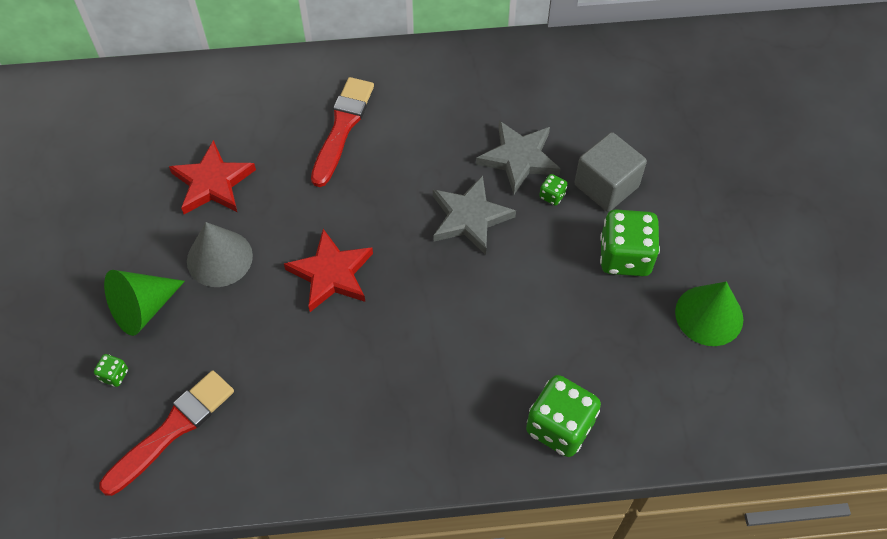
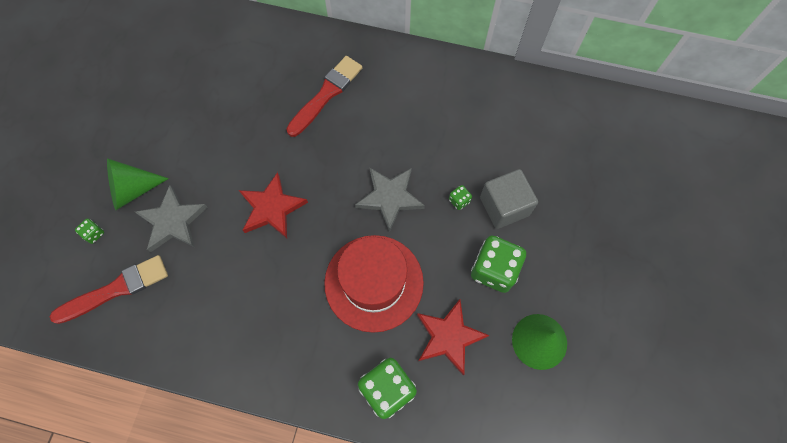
camera: 20 degrees right, 10 degrees up
(213, 183) = (218, 108): red star -> red star (449, 337)
(219, 258) = (199, 169): grey cone -> none
(492, 316) = (374, 282): none -> red hat
(519, 159) = (446, 162): grey star -> grey star (173, 221)

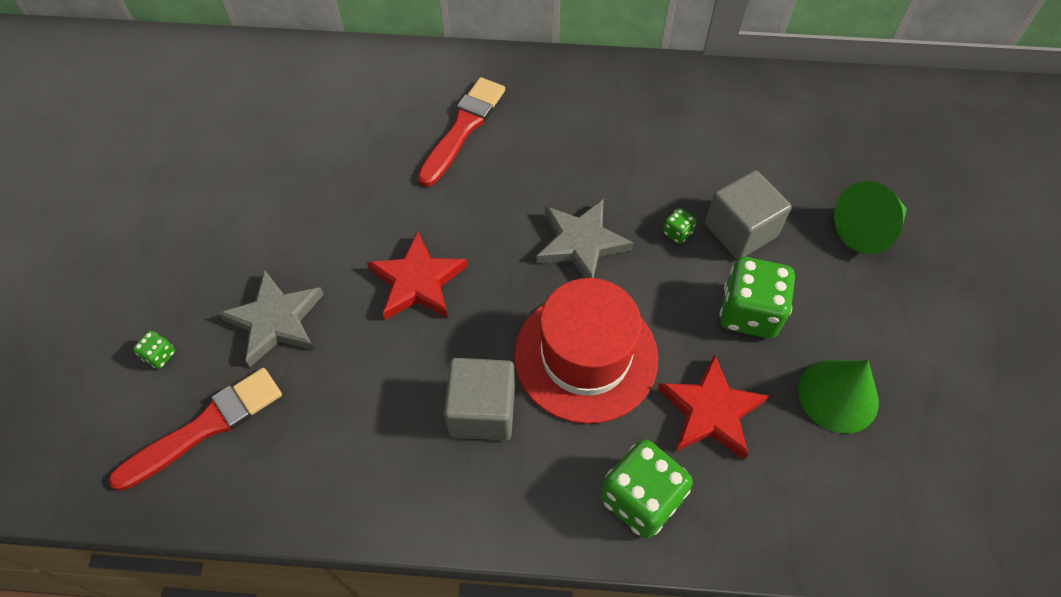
camera: 10 degrees left, 10 degrees down
(132, 190) = (208, 288): green cone -> green cone (867, 229)
(296, 310) = (482, 411): none -> grey cube

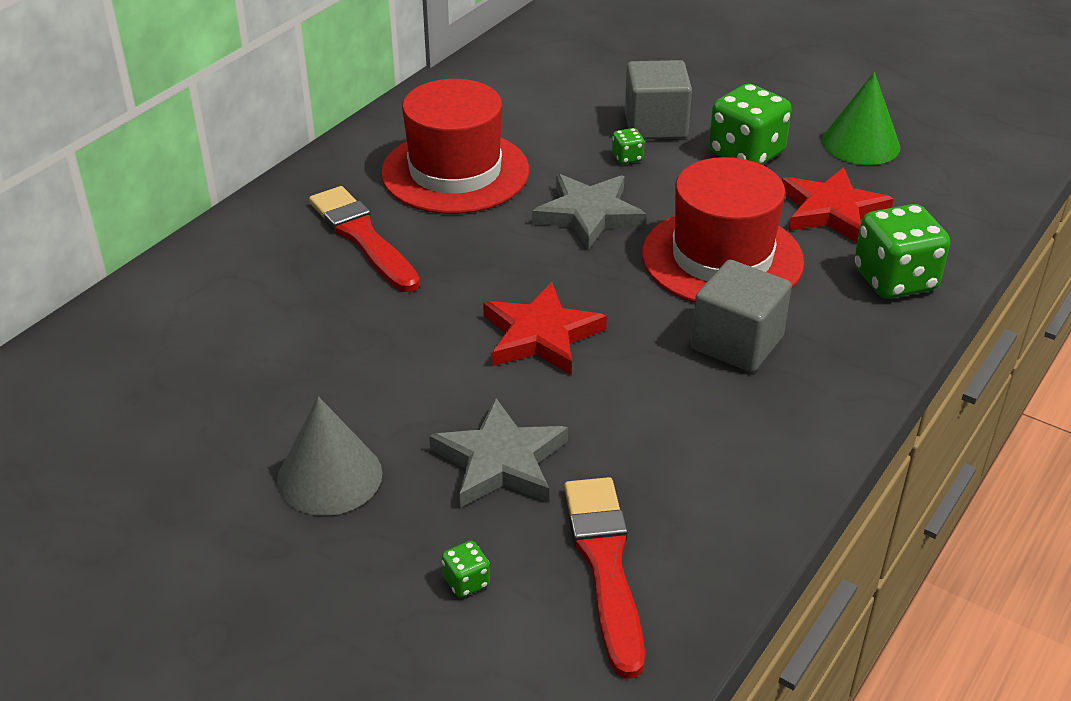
camera: 60 degrees left, 20 degrees down
(219, 238) = (329, 476): none -> grey cone
(576, 138) = (455, 172): none -> red hat
(867, 229) = (710, 67): green cone -> none

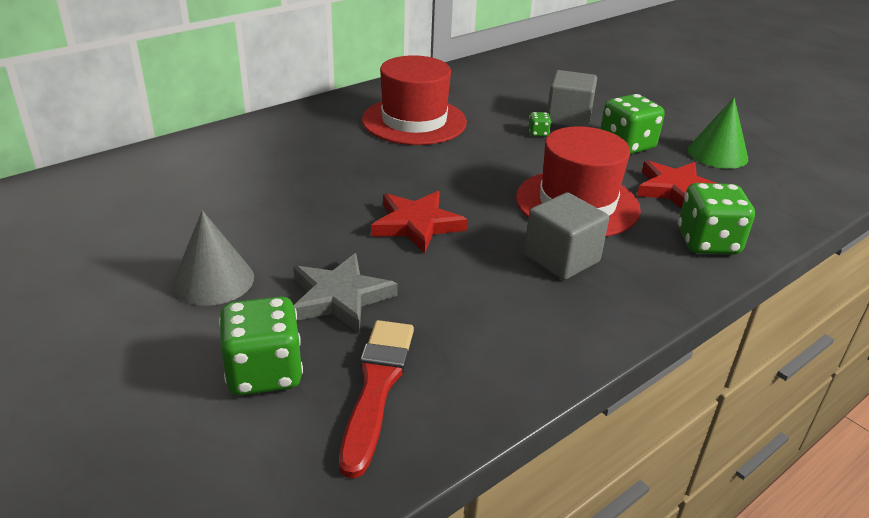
camera: 15 degrees right, 5 degrees down
(362, 237) = (330, 146): red brush -> none
(466, 582) = (264, 373): green dice -> green dice, size x2.29
(589, 215) = (492, 160): grey star -> none

